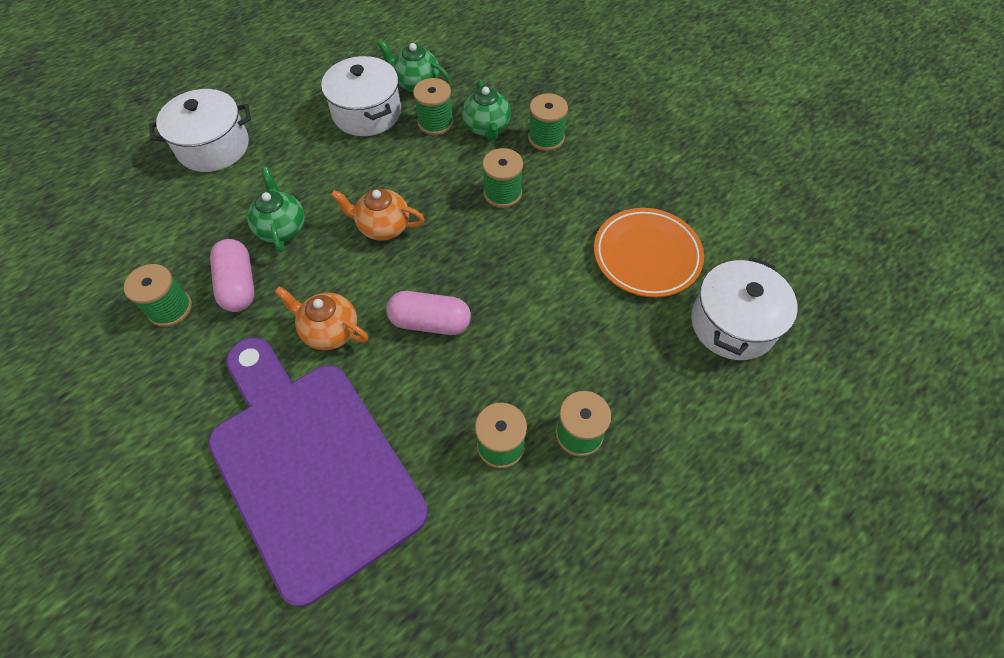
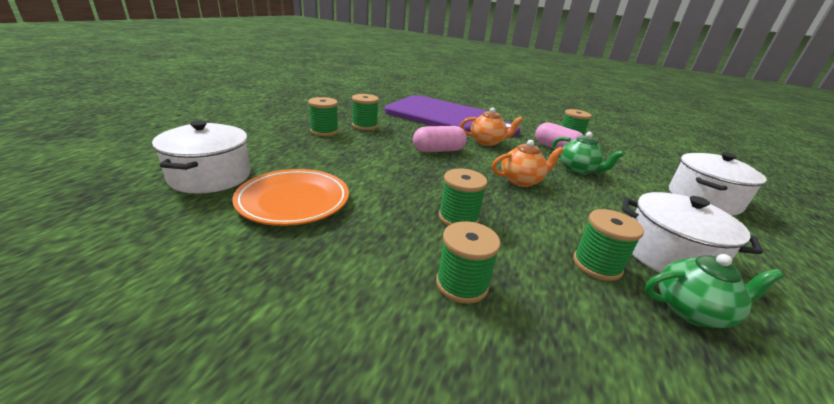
camera: 150 degrees right, 30 degrees down
(486, 127) = (541, 276): green teapot -> none

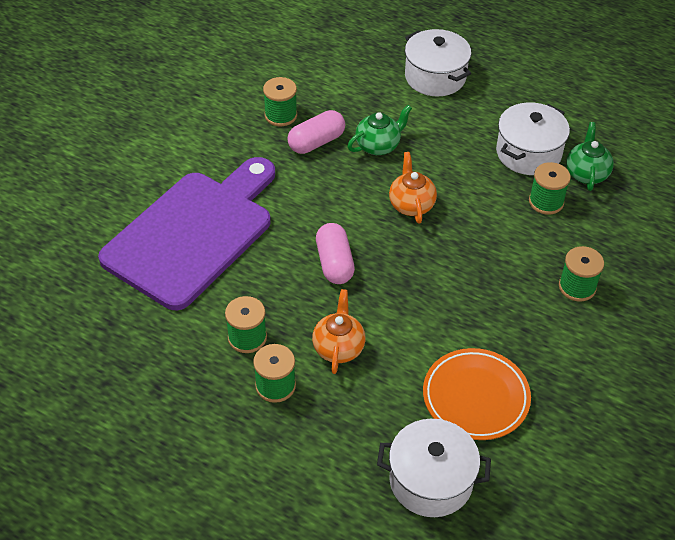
camera: 80 degrees left, 20 degrees up
(458, 218) = (490, 272): green spool -> none
(487, 142) = (300, 207): orange teapot -> orange teapot (338, 348)

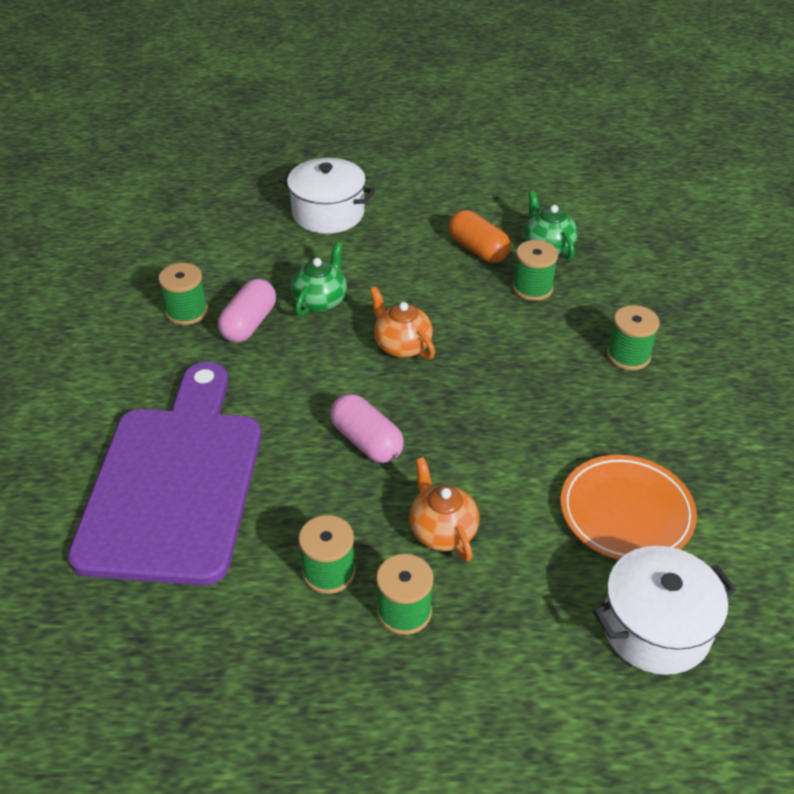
camera: 30 degrees left, 5 degrees down
(528, 153) = (478, 249): white pot -> orange capsule

